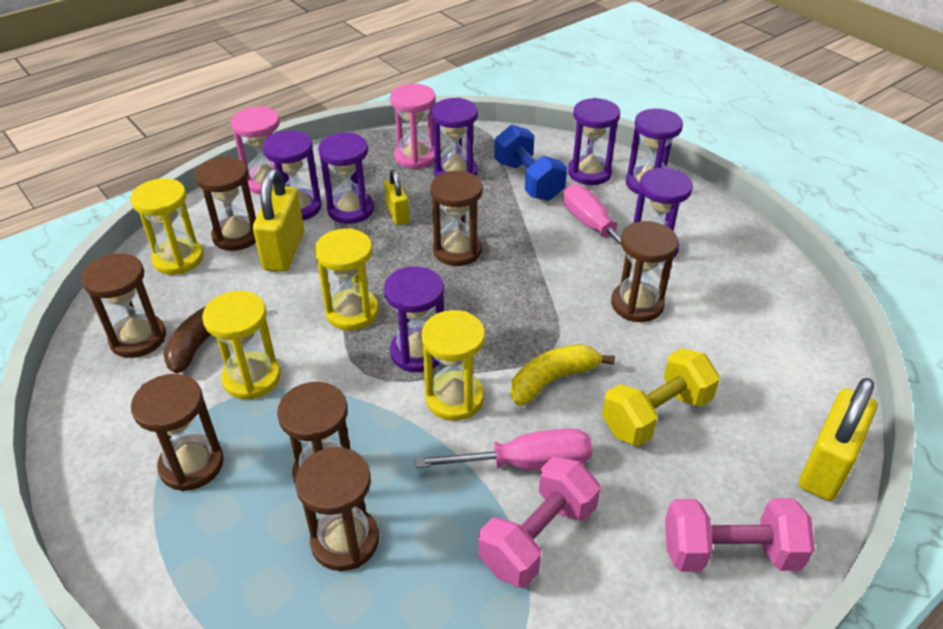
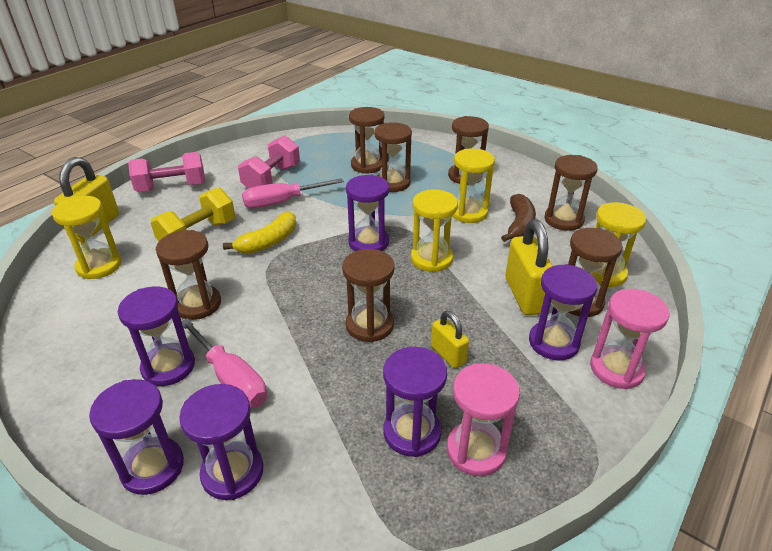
camera: 165 degrees right, 5 degrees down
(350, 210) = (499, 350): purple hourglass -> none
(454, 398) = (333, 223): yellow hourglass -> yellow hourglass (99, 266)
(528, 180) = (315, 438): blue dumbbell -> none

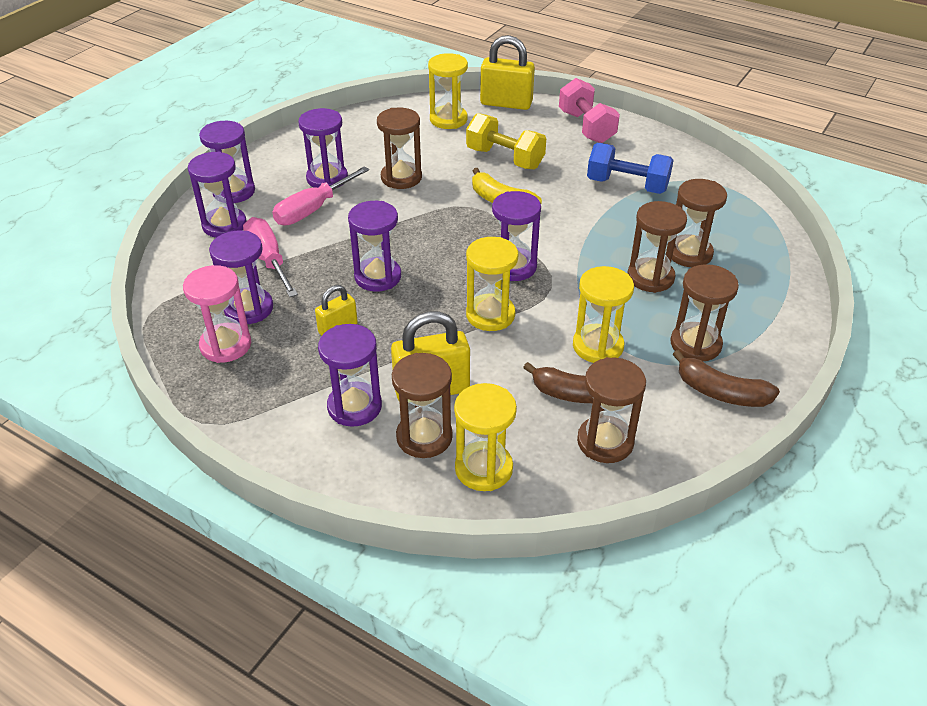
camera: 85 degrees right, 5 degrees up
(272, 179) = (627, 185): pink dumbbell -> blue dumbbell
(282, 202) = (579, 199): pink screwdriver -> pink screwdriver (269, 260)
(369, 325) = (378, 277): brown hourglass -> purple hourglass
(510, 174) = (720, 392): none -> brown banana
(616, 369) = (314, 453): pink hourglass -> none

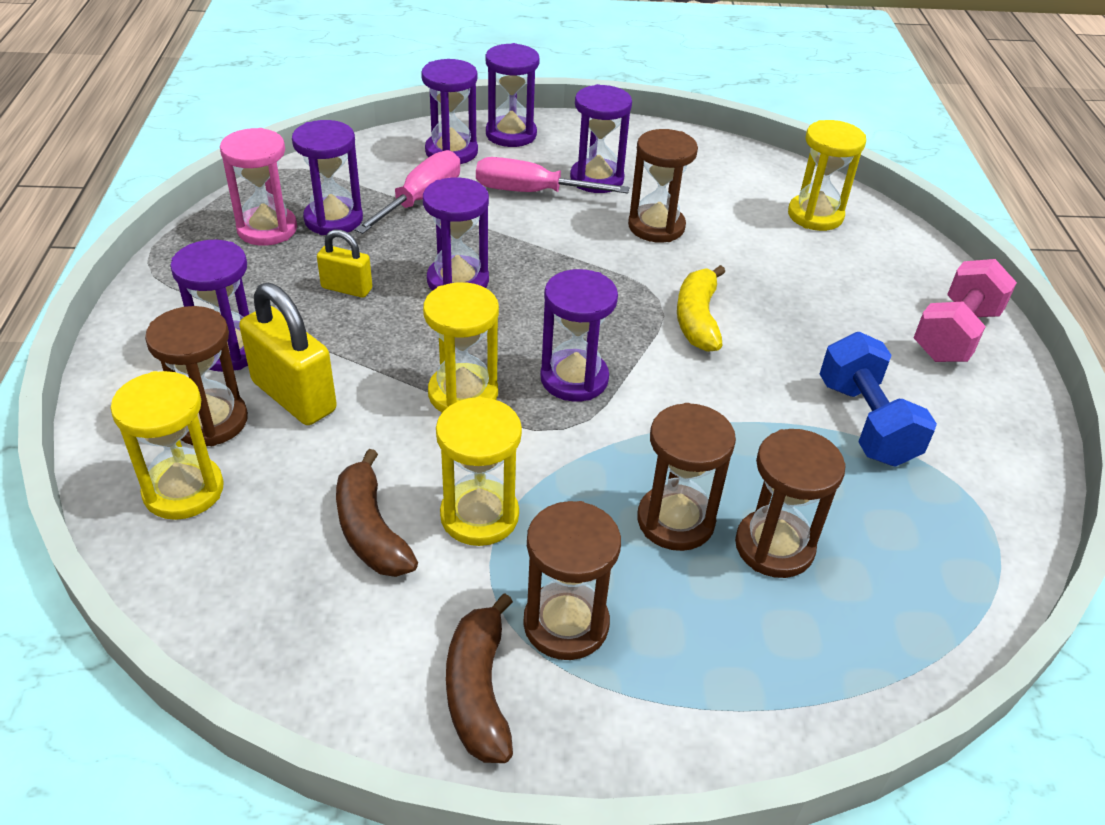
camera: 55 degrees right, 0 degrees up
(505, 158) = (790, 289): yellow dumbbell -> none
(506, 103) = (912, 246): yellow padlock -> none
(605, 442) = (293, 589): brown hourglass -> none

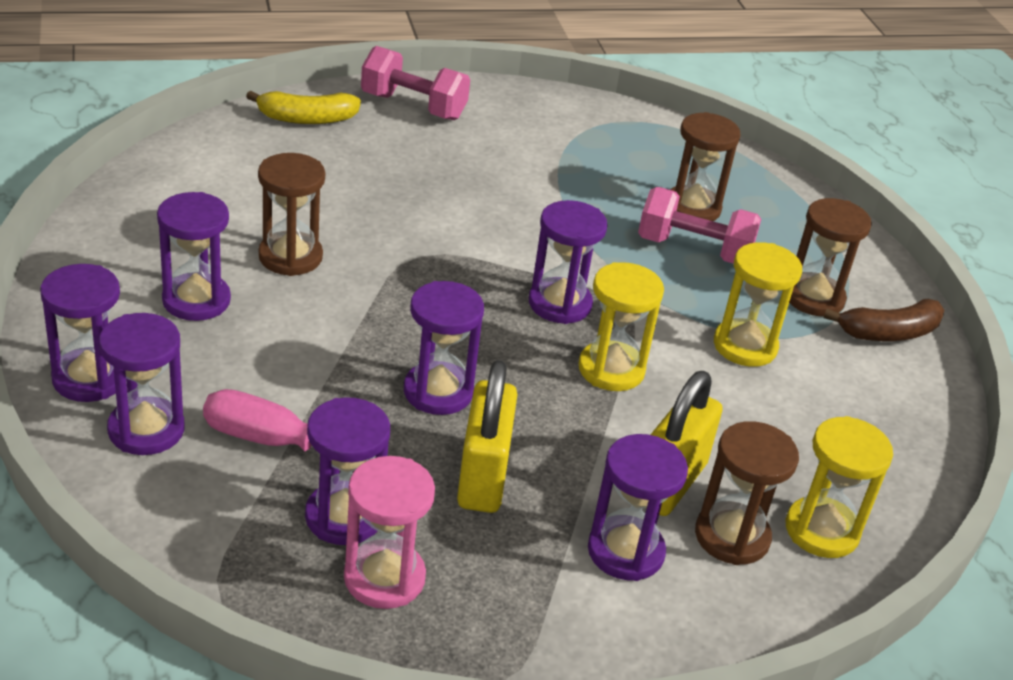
camera: 105 degrees left, 5 degrees down
(347, 288) = (483, 477): yellow padlock -> yellow padlock, size x1.74
(371, 530) = (793, 404): brown banana -> none
(532, 192) = (238, 349): pink screwdriver -> none
(675, 521) = (693, 250): brown hourglass -> pink dumbbell
(697, 319) = (443, 234): yellow banana -> yellow banana (306, 119)
(815, 215) = (242, 157): yellow hourglass -> none
(866, 422) = (543, 159): blue dumbbell -> none

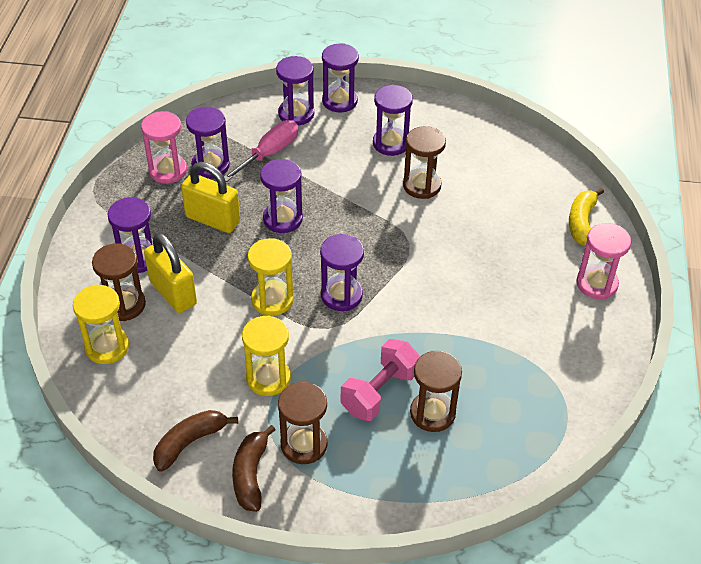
camera: 115 degrees right, 10 degrees up
(413, 106) = (596, 284): pink dumbbell -> pink hourglass
(894, 396) = (190, 442): none -> brown banana

